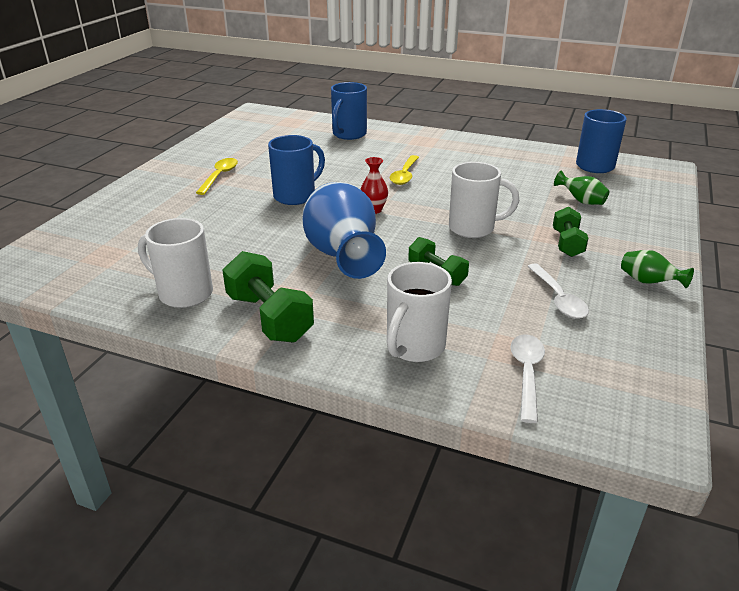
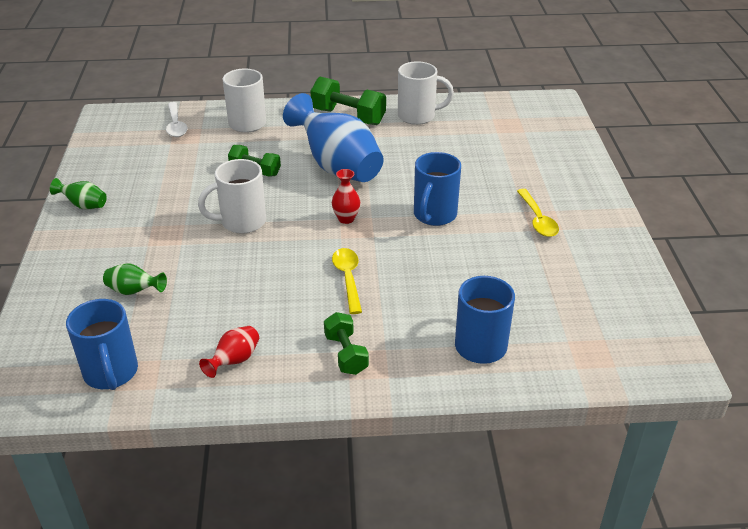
camera: 155 degrees right, 5 degrees up
(508, 155) = (234, 361): none -> red vase
(558, 298) = (158, 174): white spoon -> none
(567, 243) = (151, 227): green dumbbell -> green dumbbell (346, 354)

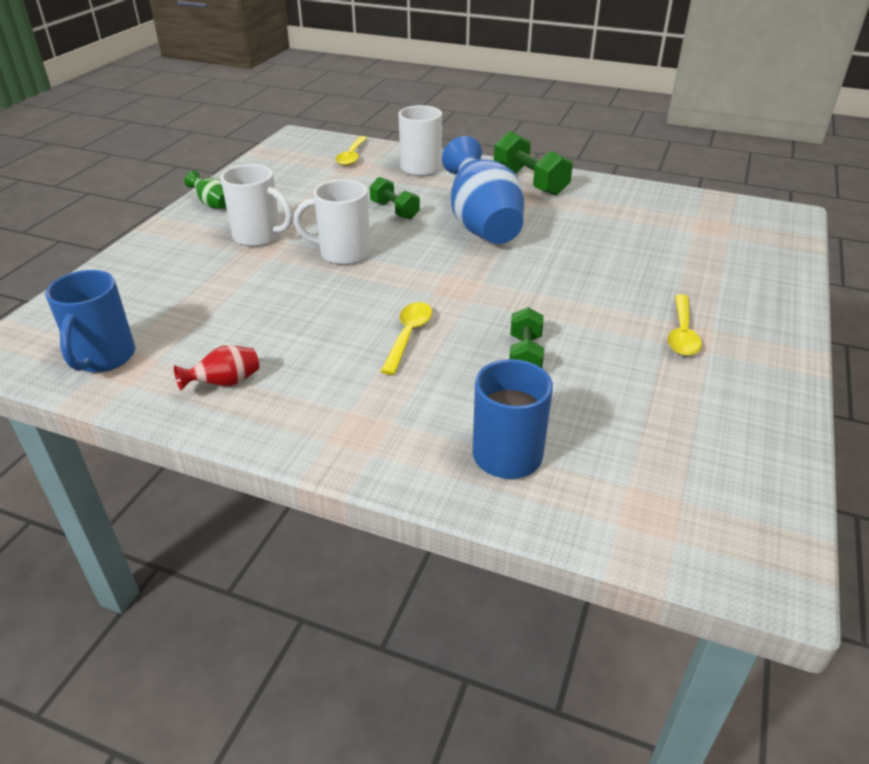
camera: 25 degrees right, 0 degrees up
(134, 291) = (190, 289): green vase -> none
(176, 125) = (352, 156): white spoon -> yellow spoon
(346, 219) = (453, 276): red vase -> none
(346, 354) = (344, 413): green dumbbell -> green dumbbell (525, 355)
(418, 116) = (608, 197): white mug -> white mug (259, 236)
(434, 215) = (555, 297): blue mug -> none

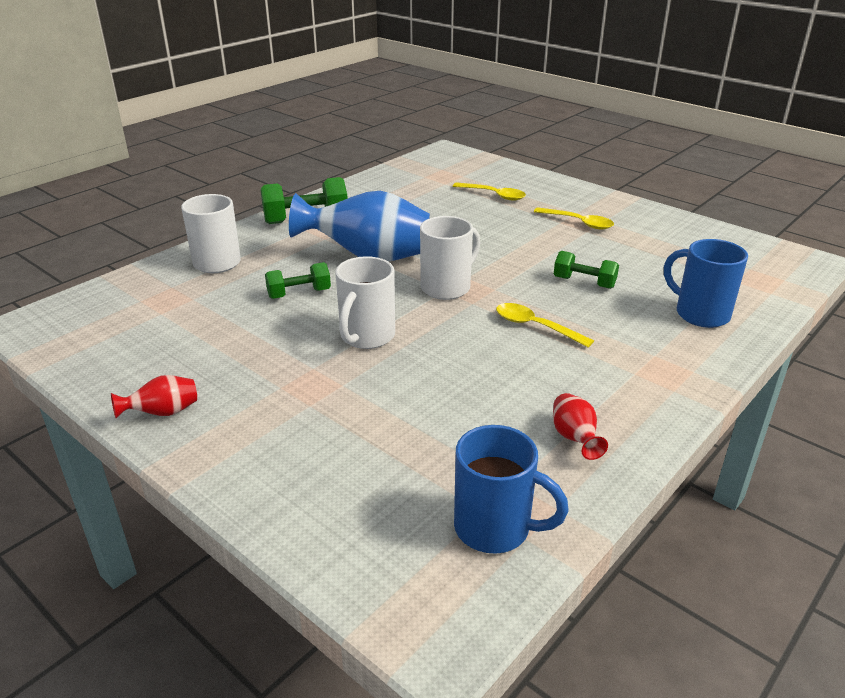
camera: 70 degrees left, 5 degrees down
(213, 204) = (163, 413): green vase -> red vase
(259, 236) = (284, 385): white mug -> white mug (447, 287)
(352, 156) = (137, 296): yellow spoon -> yellow spoon (494, 195)

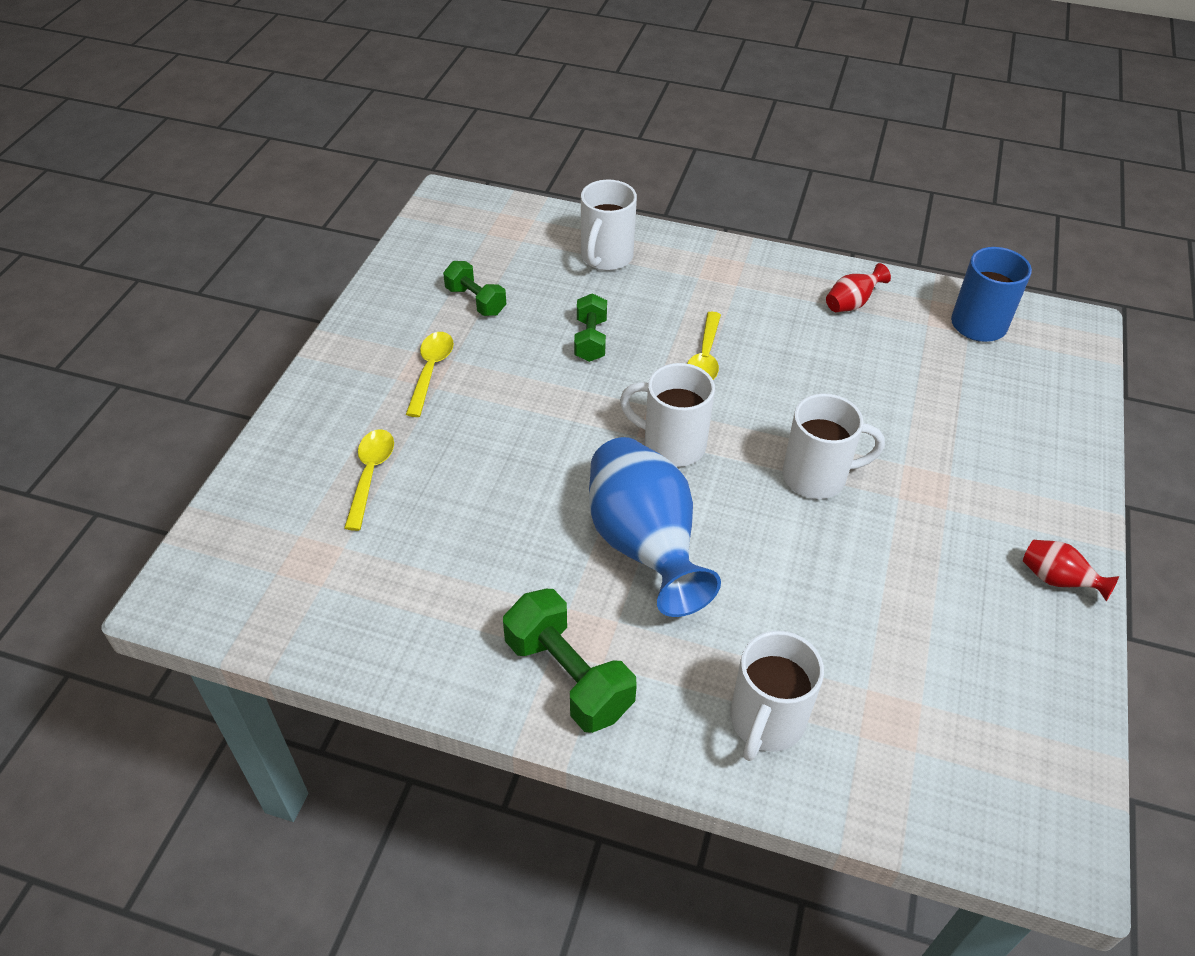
camera: 115 degrees left, 15 degrees up
(299, 294) = (777, 577): green dumbbell -> green dumbbell (476, 301)
(700, 314) = (606, 257): blue mug -> white mug

